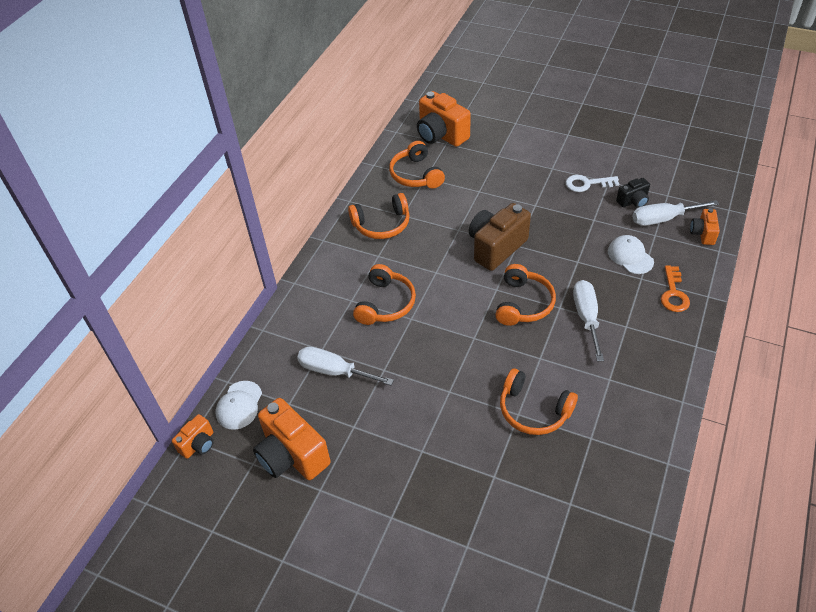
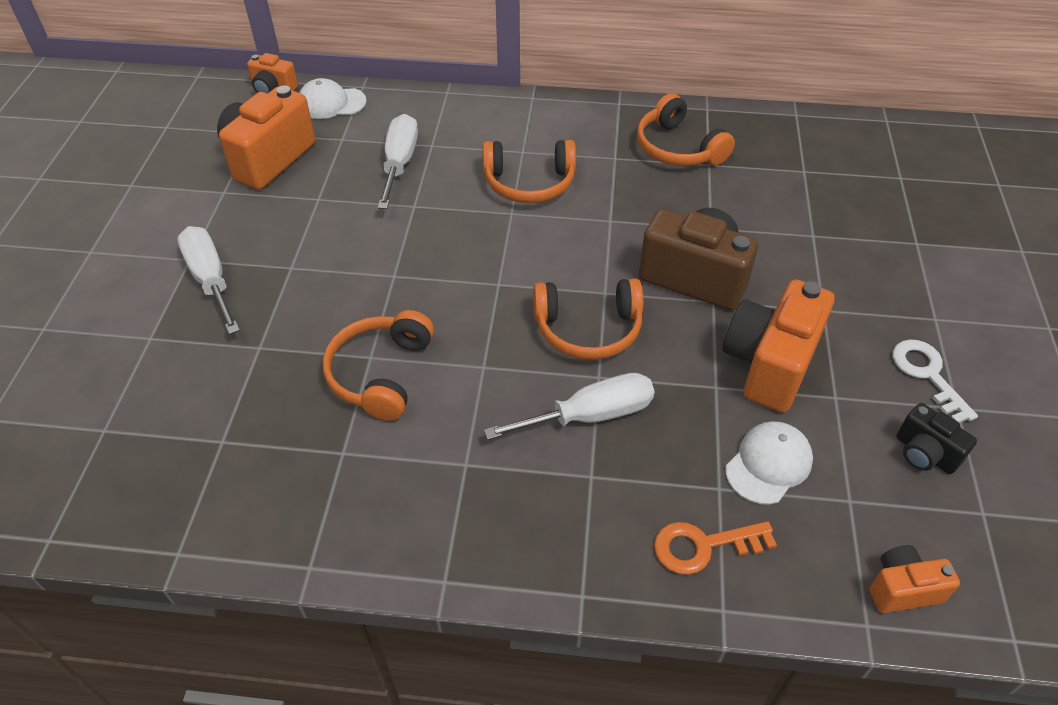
camera: 70 degrees right, 0 degrees up
(416, 175) = (804, 160): orange headphones -> none
(441, 135) = (916, 168): orange camera -> orange camera (769, 364)
(663, 219) = (904, 510): white screwdriver -> white screwdriver (210, 279)

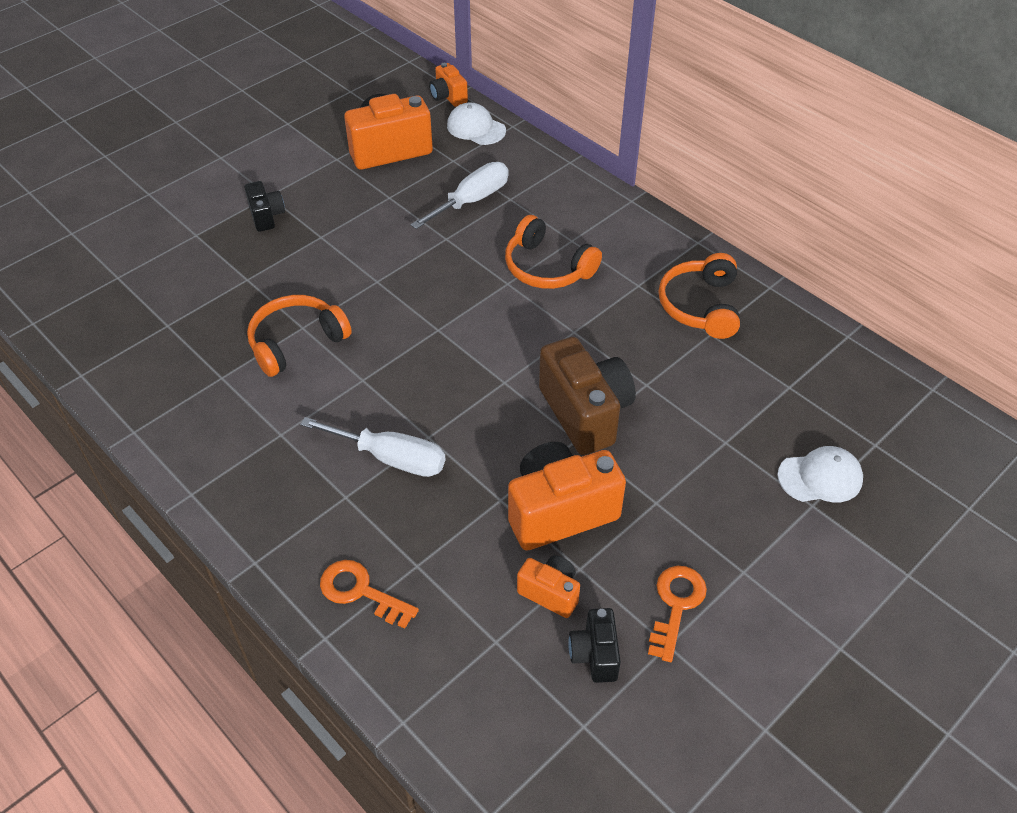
camera: 40 degrees right, 0 degrees up
(210, 279) = (266, 216): white screwdriver -> black camera
(588, 329) = (460, 400): orange headphones -> none
(768, 464) = (470, 575): white cap -> white cap (820, 477)
(902, 589) = (456, 722): orange camera -> orange camera (550, 593)
(927, 374) = (676, 605): white key -> orange key

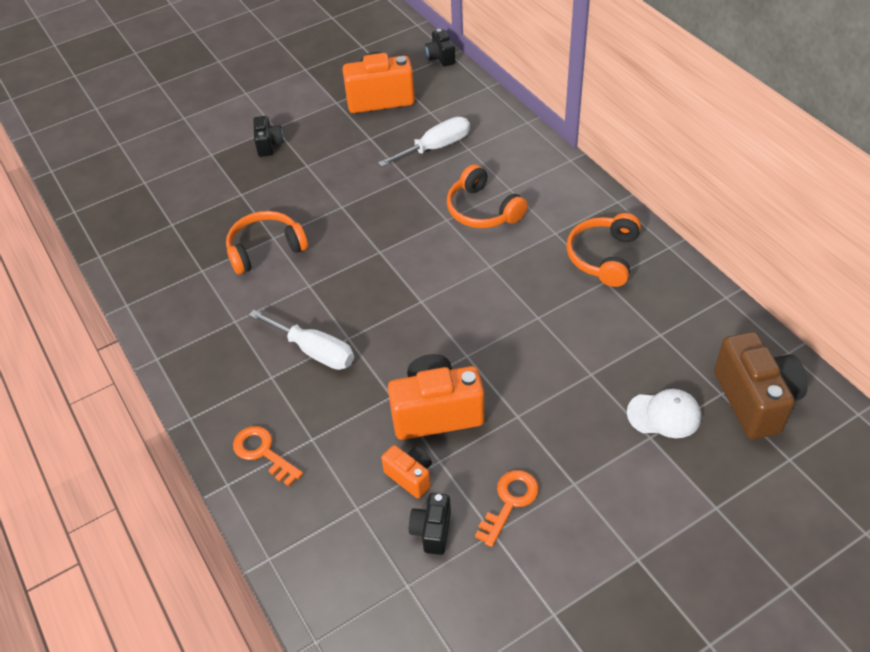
camera: 15 degrees right, 0 degrees up
(448, 97) = (440, 58): orange camera -> black camera
(476, 128) = (456, 86): white cap -> none
(585, 413) = (480, 335): brown camera -> brown camera (755, 400)

